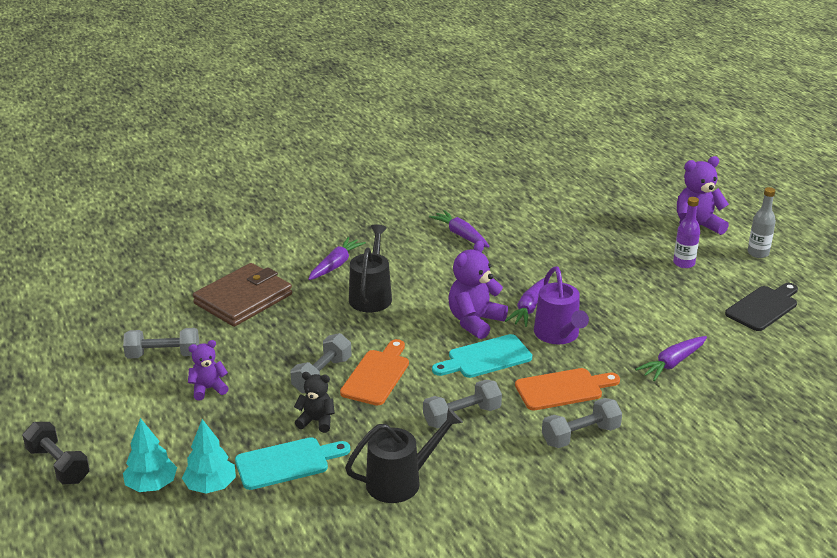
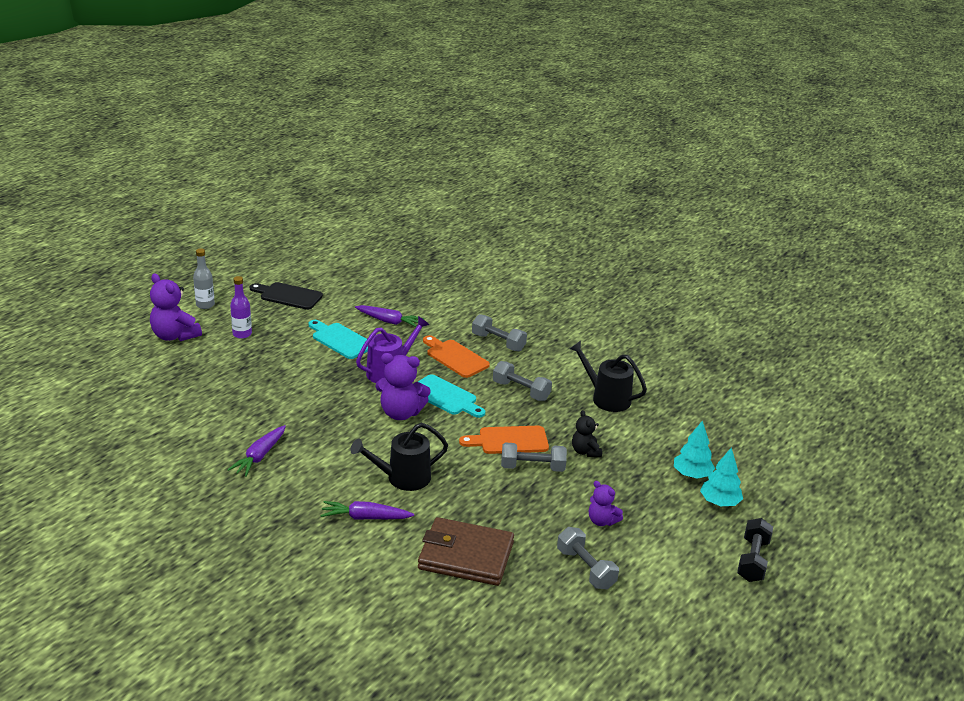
camera: 120 degrees left, 0 degrees up
(287, 463) = (637, 449): turquoise cutting board -> turquoise cutting board (340, 340)
(529, 308) = (361, 392): purple carrot -> none

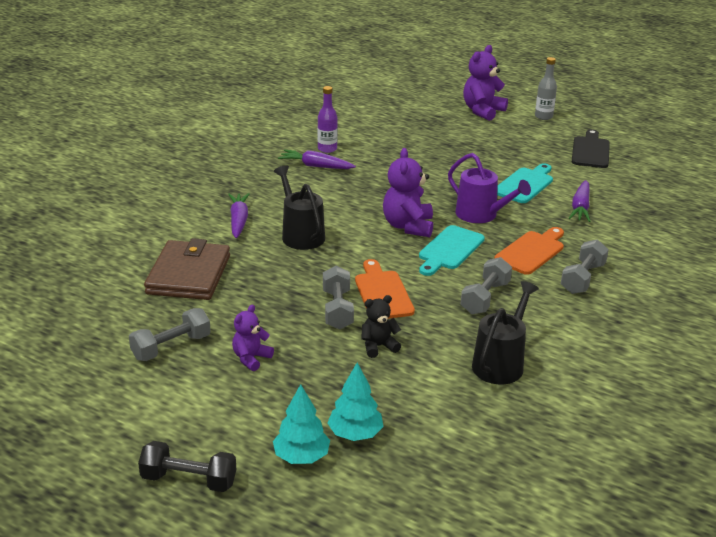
camera: 85 degrees right, 0 degrees up
(242, 334) = (504, 138): purple bottle -> purple bottle (327, 149)

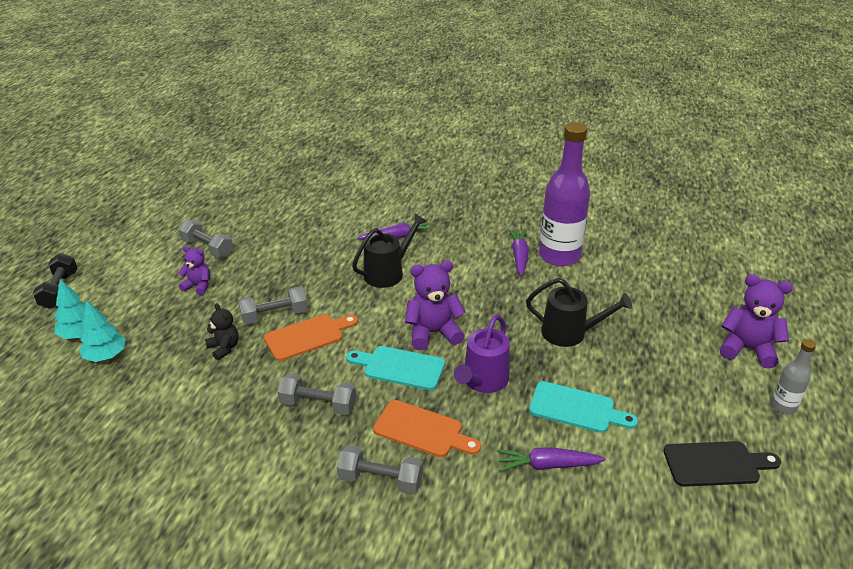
camera: 75 degrees right, 5 degrees up
(189, 275) = (304, 233): brown wallet -> none
(327, 149) = (559, 256): purple bottle -> purple bottle, size x2.09
(500, 363) = (208, 429): black watering can -> black watering can (569, 333)

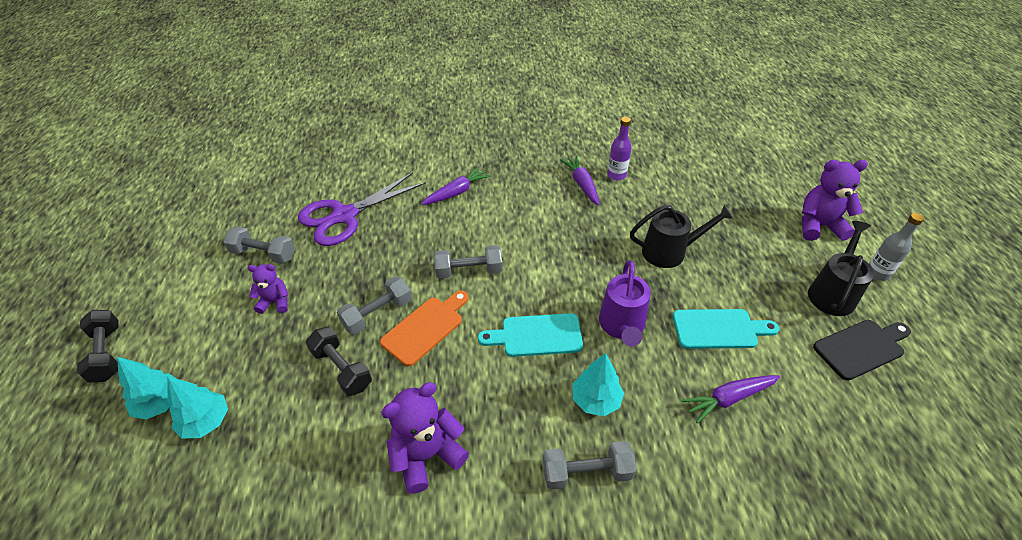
camera: 20 degrees left, 10 degrees up
(224, 348) = (342, 369): black teddy bear -> black dumbbell
(288, 234) = (344, 216): none -> purple scissors
(318, 405) = (478, 405): grey dumbbell -> grey dumbbell (469, 271)
(387, 273) = (469, 233): black watering can -> black watering can (832, 293)
(422, 430) = (596, 400): orange cutting board -> turquoise tree
(433, 333) = (547, 287): purple teddy bear -> purple teddy bear (427, 455)
(559, 256) = (616, 175): purple bottle -> purple bottle, size x0.48

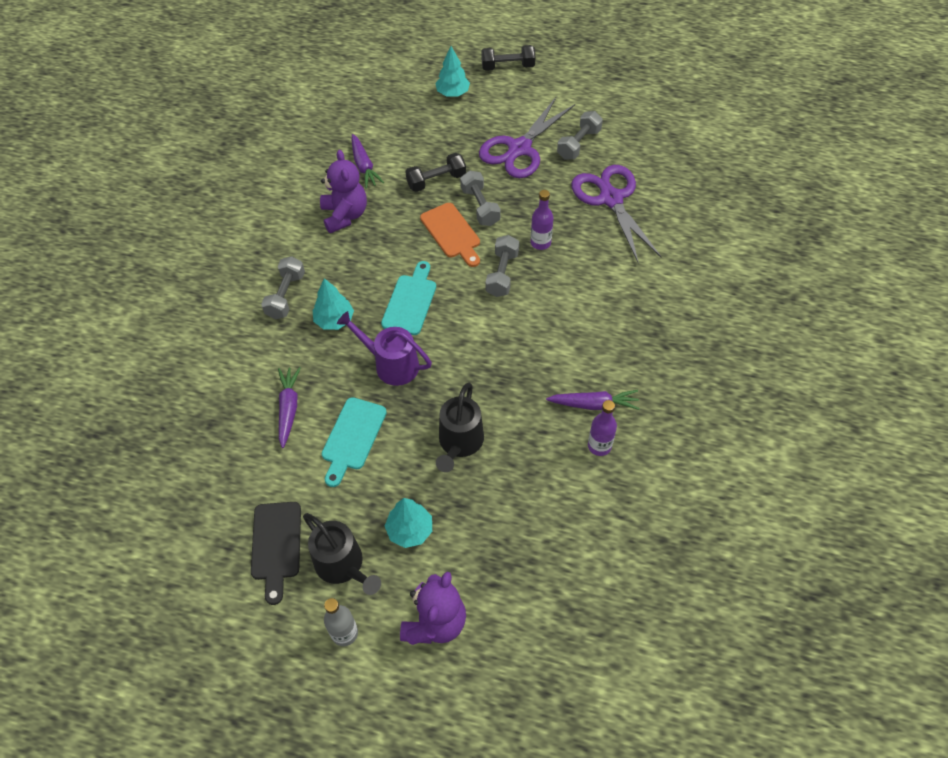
camera: 110 degrees right, 10 degrees up
(206, 421) = (427, 114): turquoise tree -> turquoise tree (410, 530)
(275, 302) = (519, 149): purple teddy bear -> purple scissors
(418, 252) = (540, 243): none -> purple bottle
(456, 192) = (618, 288): purple carrot -> purple carrot (364, 166)

